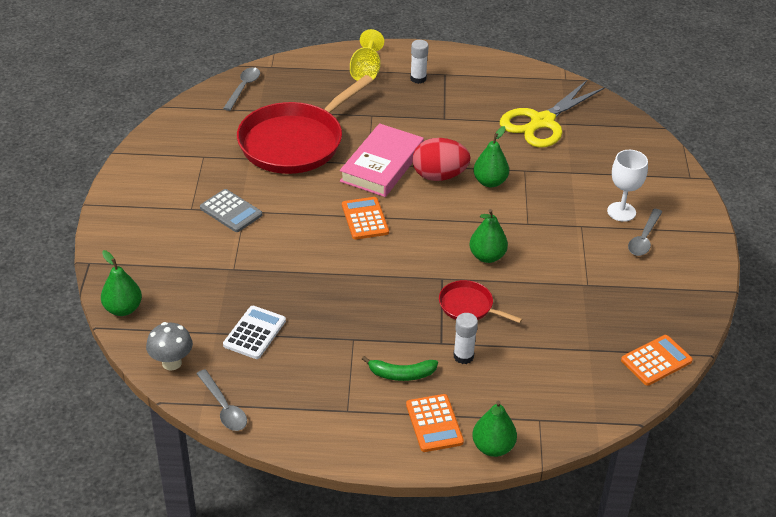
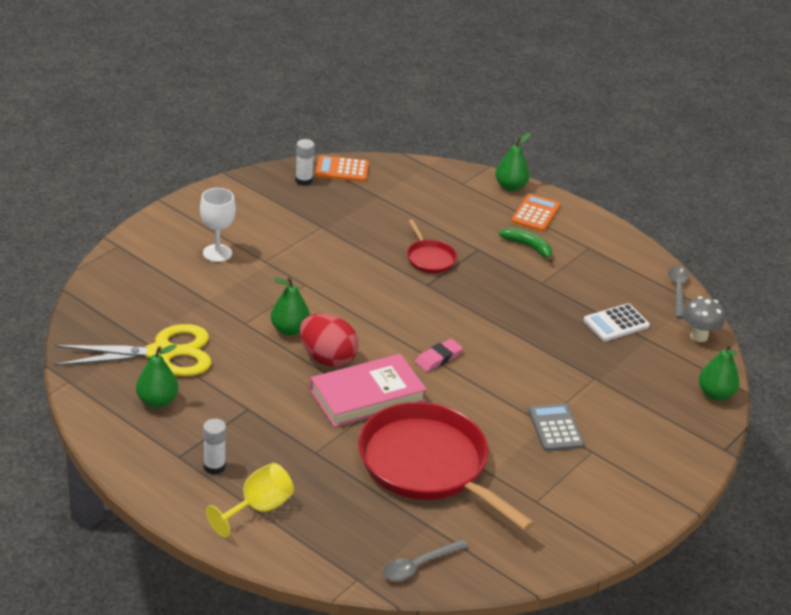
camera: 145 degrees left, 5 degrees down
(295, 142) = (427, 465): red pan -> red pan turned 120 degrees counterclockwise
(365, 219) = (438, 358): orange calculator -> pink eraser
(463, 356) = (471, 234): white glue stick -> white glue stick (303, 181)
(487, 256) = (371, 280): green pear -> green pear (157, 401)
(644, 238) = (231, 229): grey spoon -> none

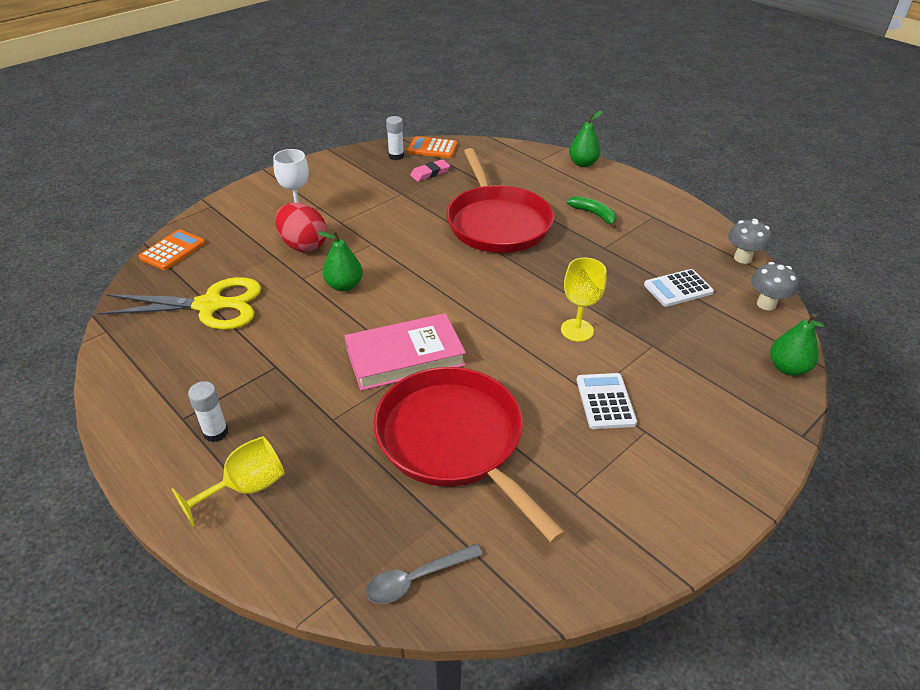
camera: 10 degrees right, 5 degrees up
(157, 401) = (185, 355): green pear -> none
(327, 358) = (374, 315): red egg -> red egg (303, 245)
(430, 258) = (497, 223): red pan -> red pan, size x2.20
(438, 358) = (488, 319): pink eraser -> pink eraser (430, 173)
(523, 366) = (577, 330): none -> yellow goblet
(535, 214) = (604, 186): orange calculator -> orange calculator (172, 250)
(555, 428) = (605, 401): grey calculator -> white calculator
(678, 291) = (742, 258): grey spoon -> grey mushroom

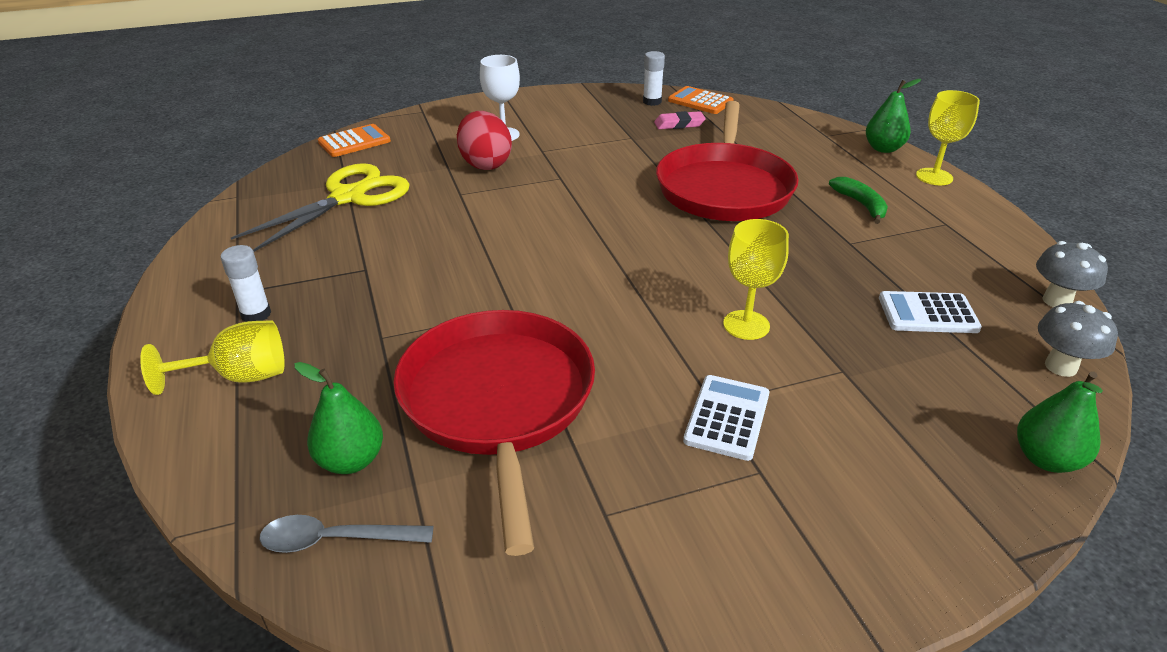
camera: 25 degrees right, 5 degrees down
(210, 305) = (348, 197): yellow scissors -> yellow scissors turned 75 degrees counterclockwise
(344, 286) = (498, 211): green pear -> green pear (351, 460)
(405, 356) = (510, 297): pink book -> none
(626, 180) = (934, 177): none -> yellow goblet

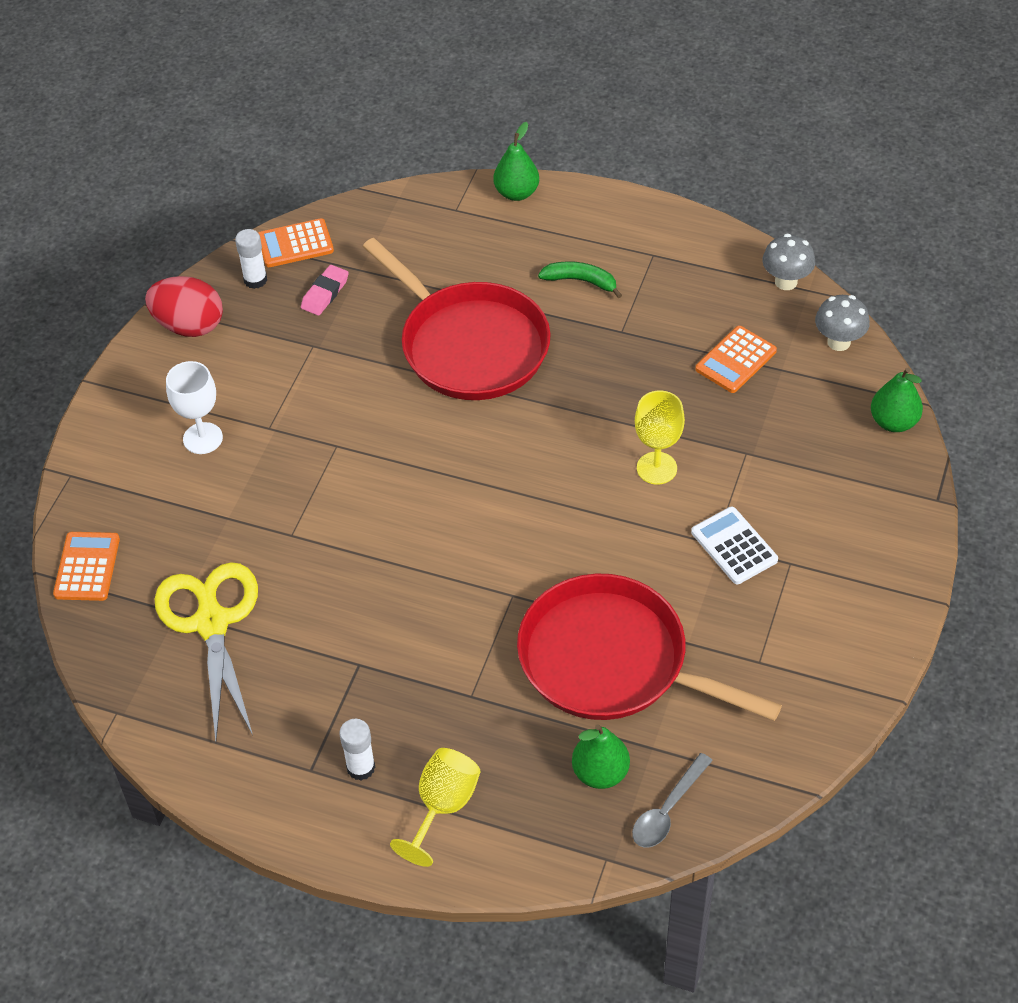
camera: 50 degrees left, 15 degrees up
(485, 164) = (251, 486): red egg -> red egg (189, 326)
(927, 314) = (735, 360): white calculator -> orange calculator
(934, 177) = (589, 202): yellow goblet -> none

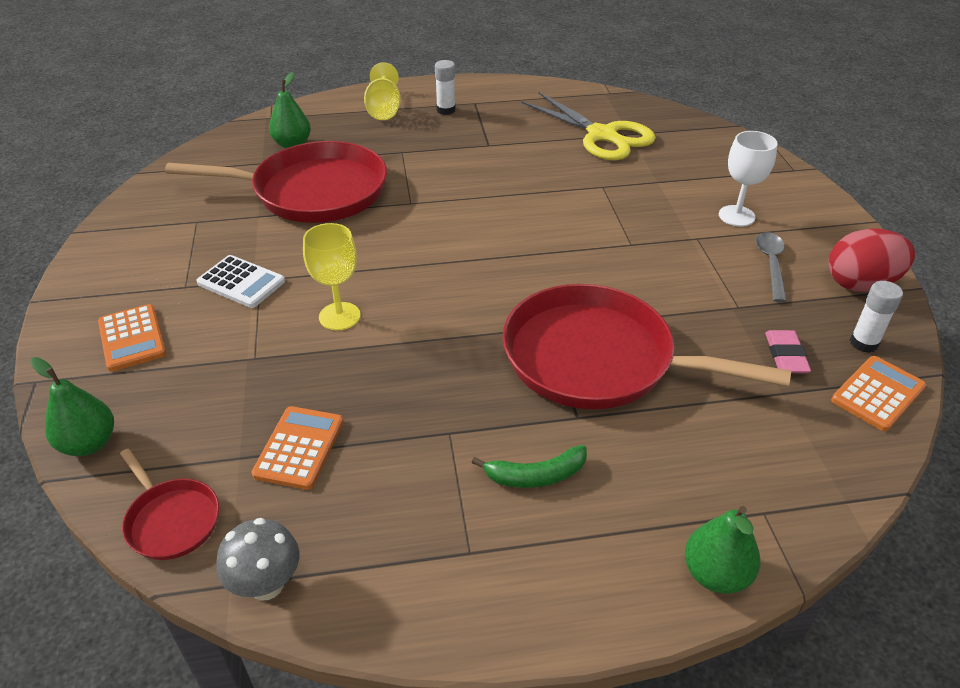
camera: 150 degrees right, 10 degrees down
(87, 567) = (713, 135): orange calculator -> orange calculator (132, 338)
(667, 810) = (239, 142): grey spoon -> grey spoon (771, 264)
(838, 342) = (172, 520): grey mushroom -> red pan

